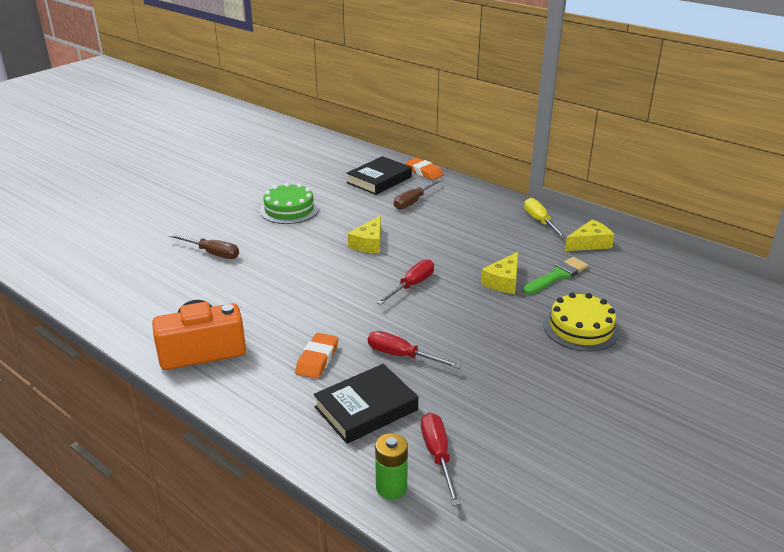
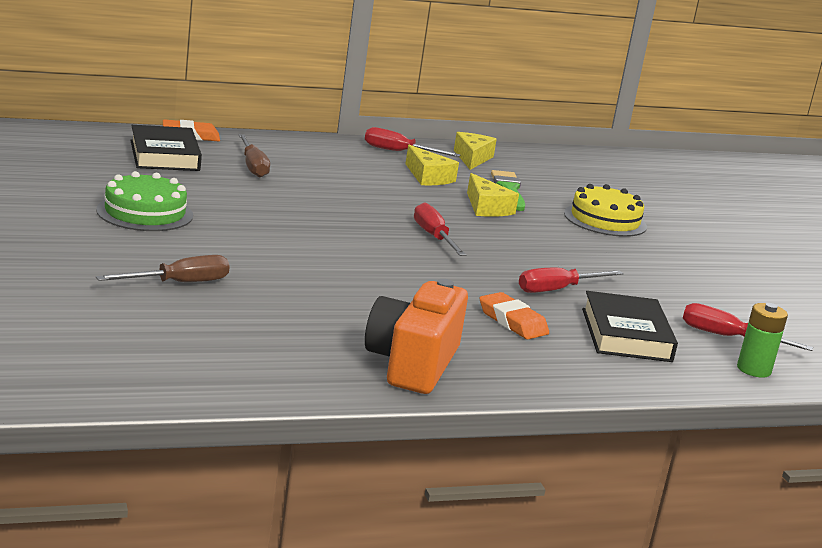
camera: 60 degrees left, 10 degrees down
(369, 243) = (310, 216): yellow cheese -> yellow cheese (428, 177)
(540, 221) = (399, 152): yellow screwdriver -> red screwdriver

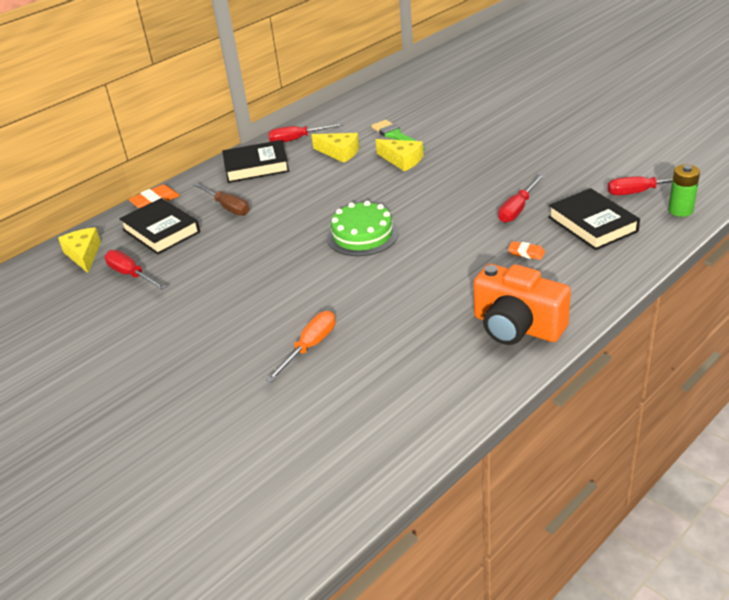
camera: 20 degrees left, 15 degrees up
(145, 213) = (213, 294): green cake -> green cake (362, 235)
(179, 283) = (310, 347): brown screwdriver -> orange screwdriver
(326, 153) = (256, 166): none -> black book
(412, 364) = (517, 327): orange camera -> orange camera turned 45 degrees counterclockwise
(433, 237) = (403, 206): red screwdriver -> red screwdriver (131, 275)
(472, 158) = (345, 119): yellow cheese -> yellow cheese (84, 255)
(512, 322) = (526, 253): orange eraser -> orange eraser, size x0.63
(605, 220) = (475, 131): yellow cake -> none

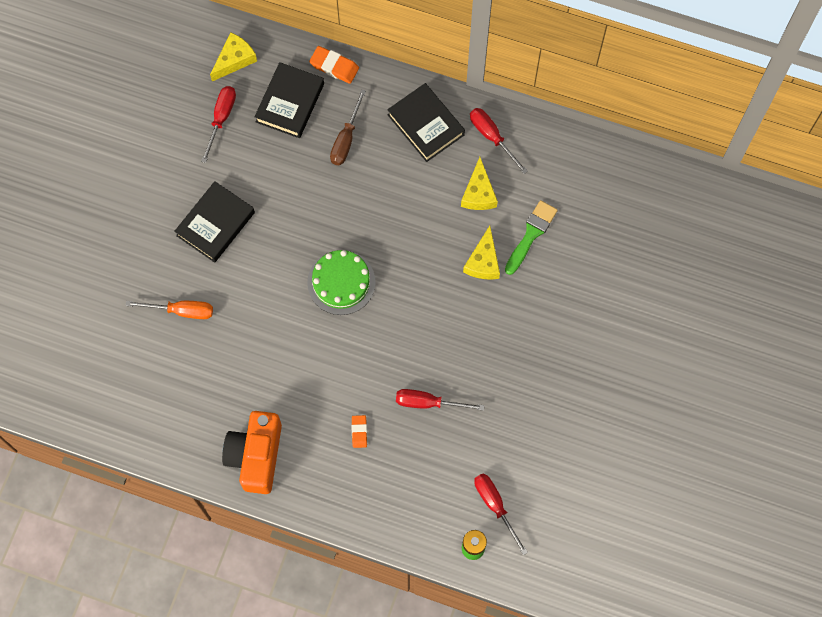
camera: 60 degrees right, 35 degrees up
(592, 224) = (423, 476): black book -> black book (215, 224)

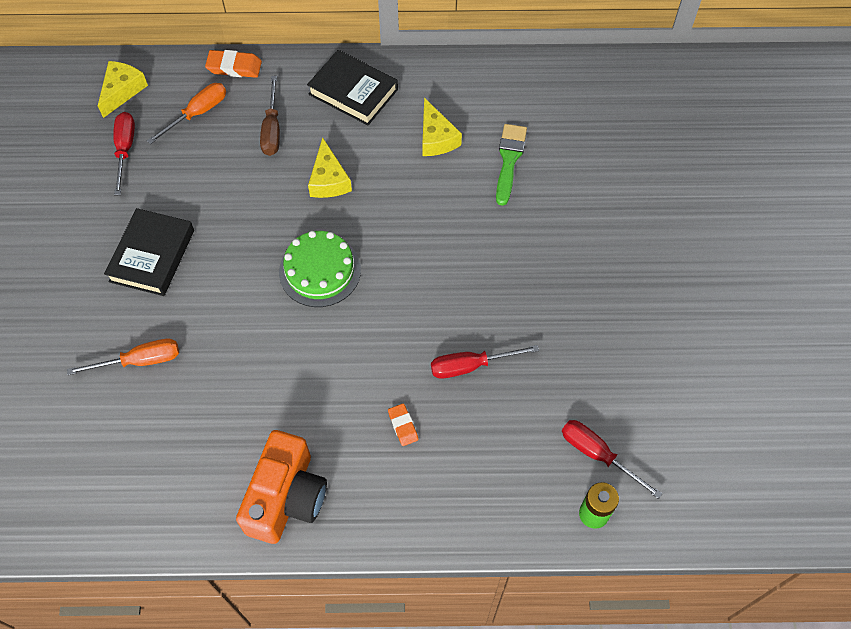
camera: 20 degrees left, 10 degrees down
(256, 456) = (286, 497): orange camera -> orange camera turned 150 degrees counterclockwise
(290, 103) = (198, 113): black book -> orange screwdriver
(483, 261) = (469, 201): yellow cheese -> yellow cheese (328, 179)
(492, 137) = (427, 83): red screwdriver -> none

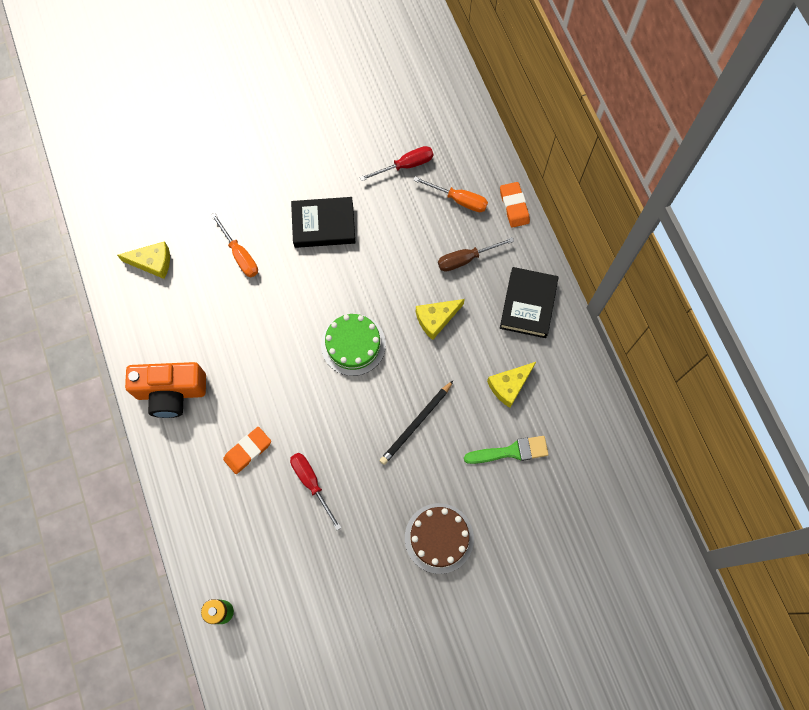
camera: 70 degrees right, 10 degrees up
(122, 91) = (457, 139): yellow cheese -> yellow cheese (152, 262)
(403, 426) = (248, 451): orange eraser -> orange eraser, size x1.58
(443, 237) = (416, 424): none -> black pencil
(580, 256) = (439, 538): none -> brown cake
(597, 454) = (269, 601): red screwdriver -> none

